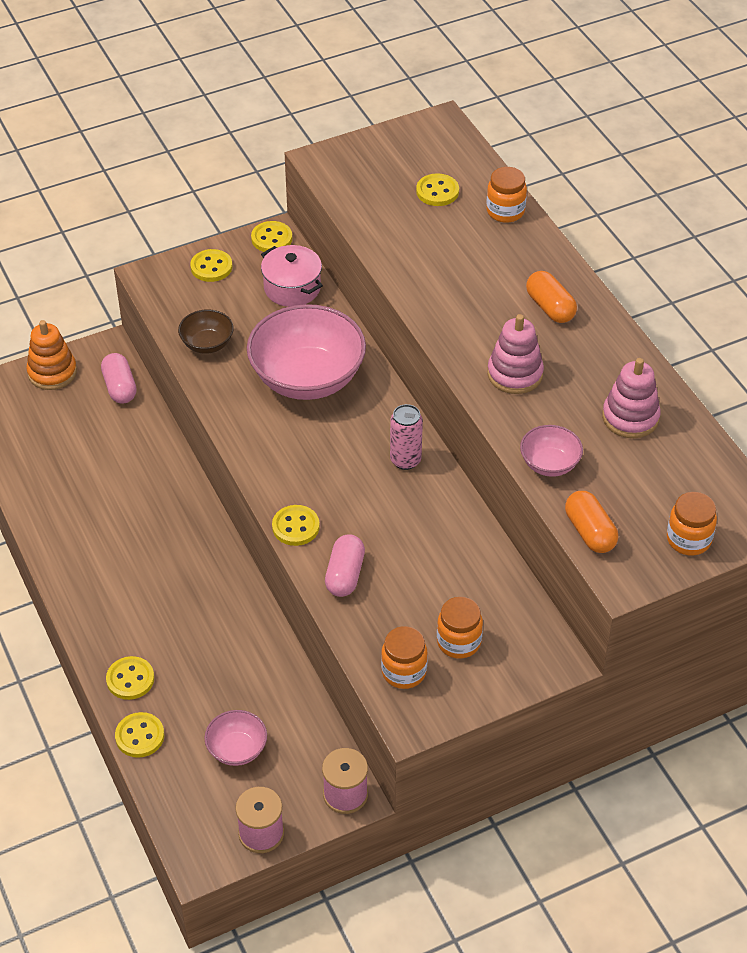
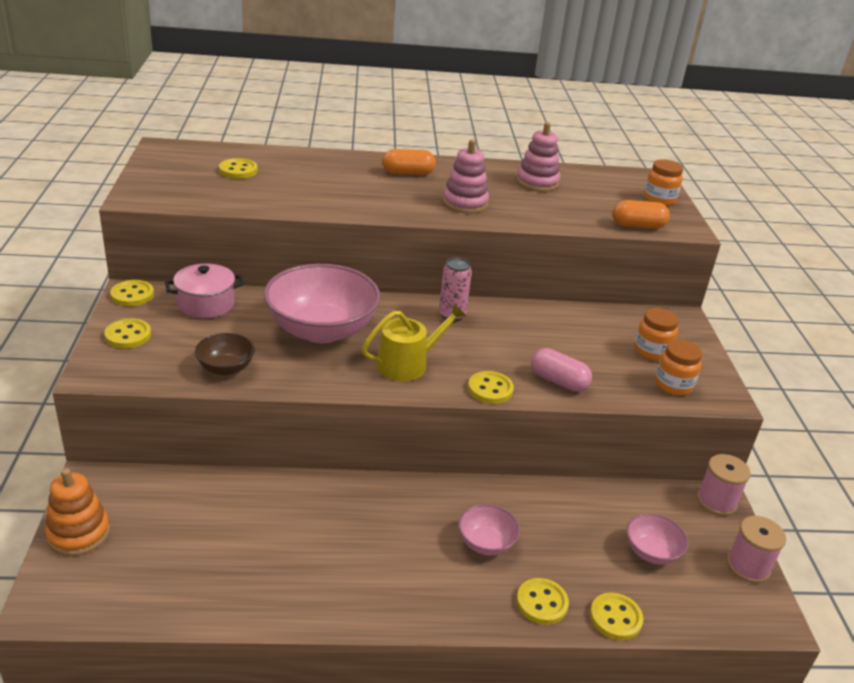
camera: 70 degrees left, 15 degrees down
(120, 387) = (153, 489): pink capsule -> none
(295, 456) = (408, 364): none -> yellow watering can
(505, 211) = (291, 157): orange jar -> none
(549, 464) = (564, 219): pink bowl -> pink bowl (486, 543)

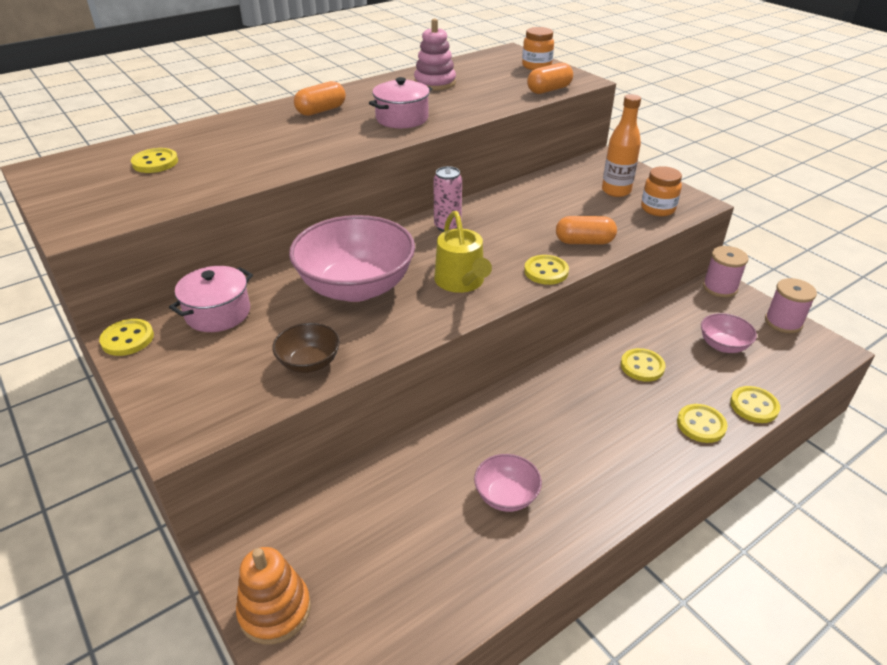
camera: 30 degrees left, 5 degrees up
(128, 335) = (171, 380): yellow button -> yellow button (642, 366)
(408, 364) = (461, 282): yellow watering can -> yellow watering can turned 135 degrees clockwise
(465, 203) = (402, 118): pink stacking toy -> pink pot
(486, 543) = (618, 403): pink bowl -> pink bowl (506, 496)
(558, 381) = (584, 242): pink capsule -> orange capsule
(651, 351) = (616, 191): orange jar -> orange bottle

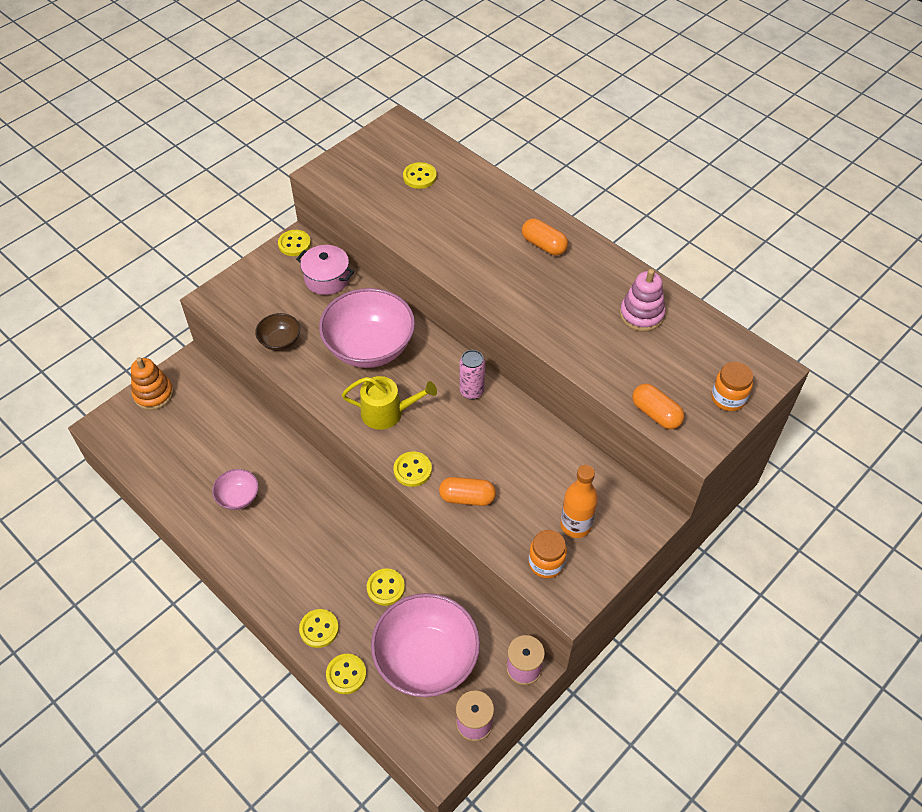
camera: 80 degrees right, 15 degrees up
(402, 118) = (542, 304): pink pot -> none
(461, 282) = (387, 412): yellow watering can -> yellow watering can turned 150 degrees counterclockwise
(584, 242) = (467, 498): orange capsule -> orange capsule turned 75 degrees counterclockwise
(723, 345) = (426, 659): pink bowl -> pink bowl, size x2.10

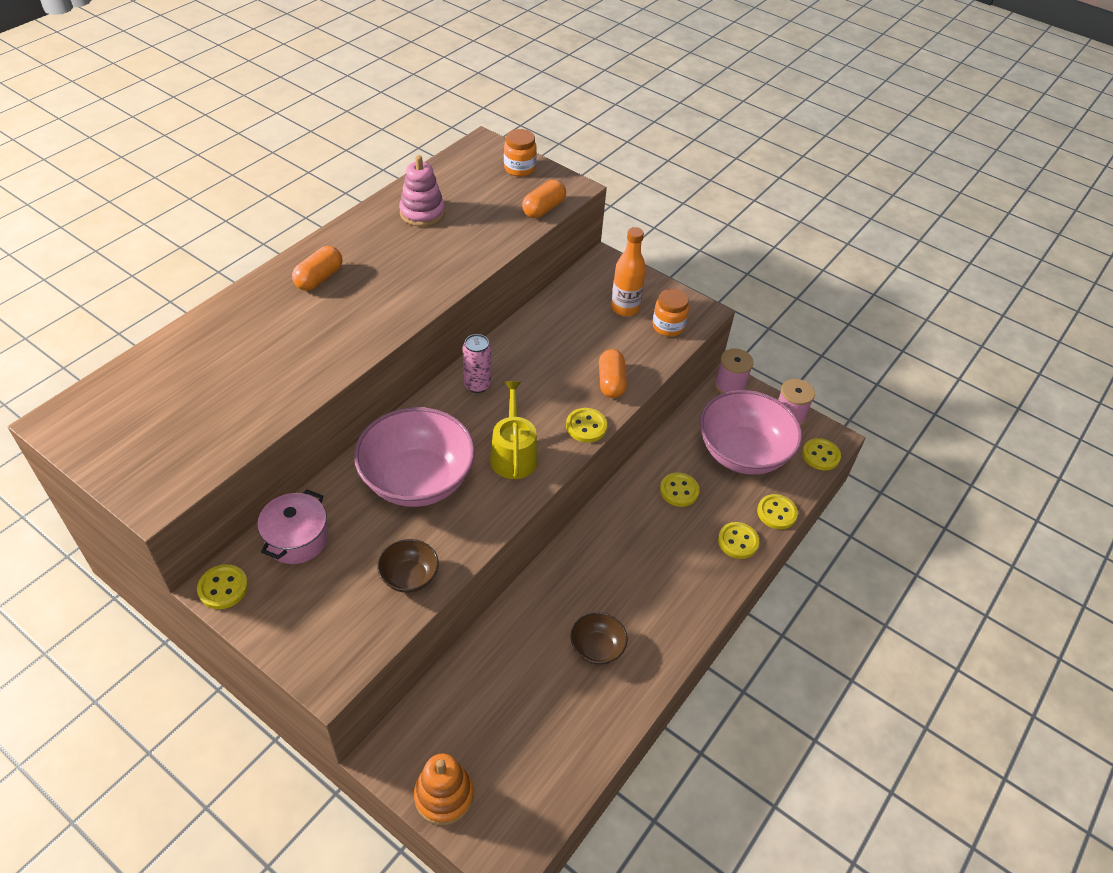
camera: 100 degrees left, 5 degrees down
(238, 497) = (597, 648): pink bowl -> brown bowl
(419, 177) = (180, 391): yellow button -> yellow button (820, 455)

